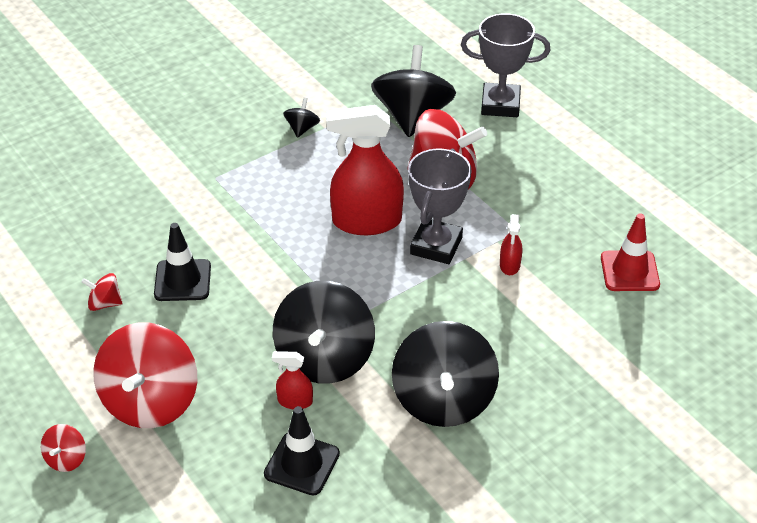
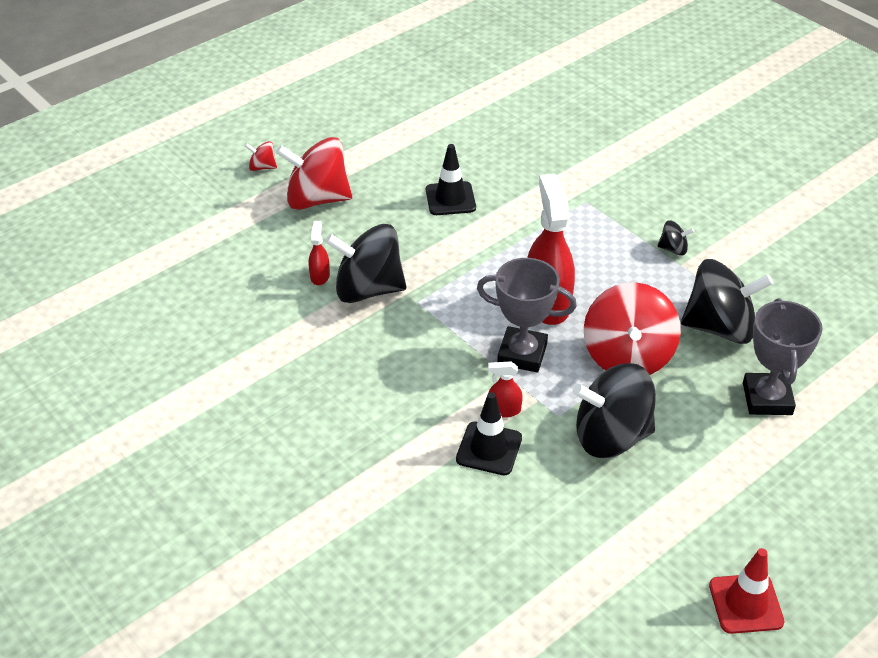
camera: 85 degrees right, 0 degrees up
(104, 303) = (419, 162): red spinning top -> none
(302, 464) = (255, 285): black traffic cone -> black traffic cone (489, 449)
(443, 400) = (324, 367): black spinning top -> black spinning top (611, 436)
(629, 271) = (511, 510): red traffic cone -> red traffic cone (746, 604)

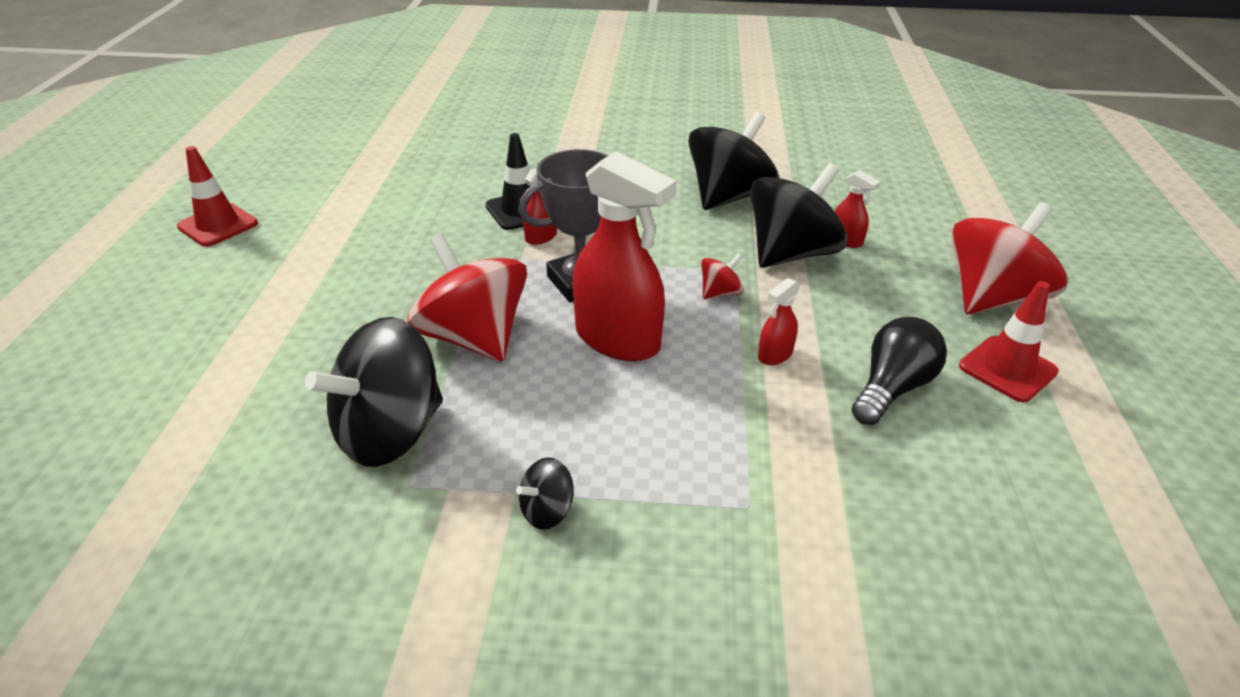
camera: 135 degrees right, 5 degrees down
(262, 167) = (1101, 294): red spinning top -> red spinning top (720, 293)
(383, 173) = (1007, 369): none -> red traffic cone
(450, 199) = (892, 388): black traffic cone -> black light bulb
(478, 245) = (775, 354): none -> red spray bottle
(611, 436) = (424, 267): black spinning top -> black spinning top (729, 197)
(767, 399) = (276, 382): grey trophy -> none

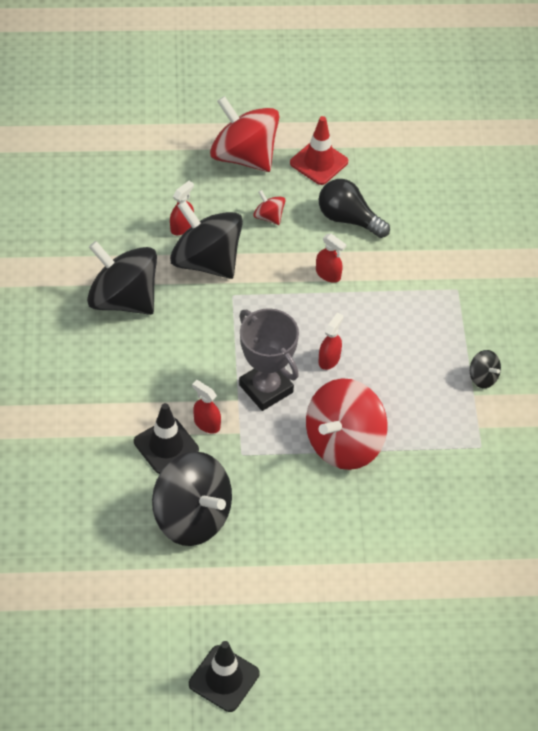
camera: 100 degrees left, 15 degrees up
(218, 225) = (224, 679): red traffic cone -> black traffic cone
(390, 432) = (443, 468): black spinning top -> black spinning top (192, 517)
(618, 339) = (329, 359): red spray bottle -> red spray bottle, size x0.45
(720, 293) = (265, 303): red spinning top -> red spinning top (269, 216)

